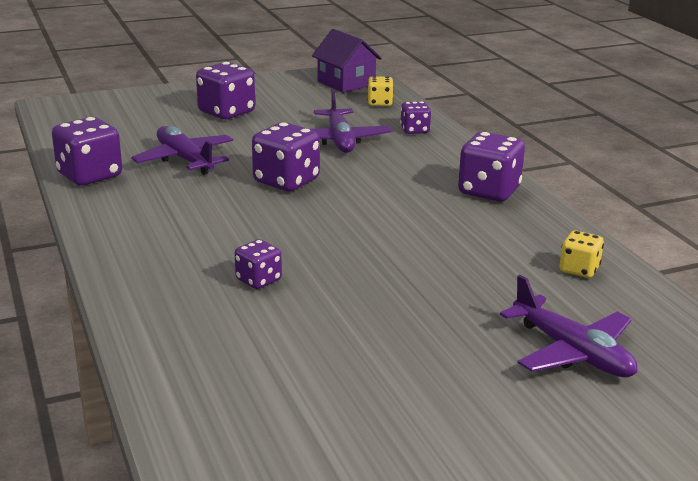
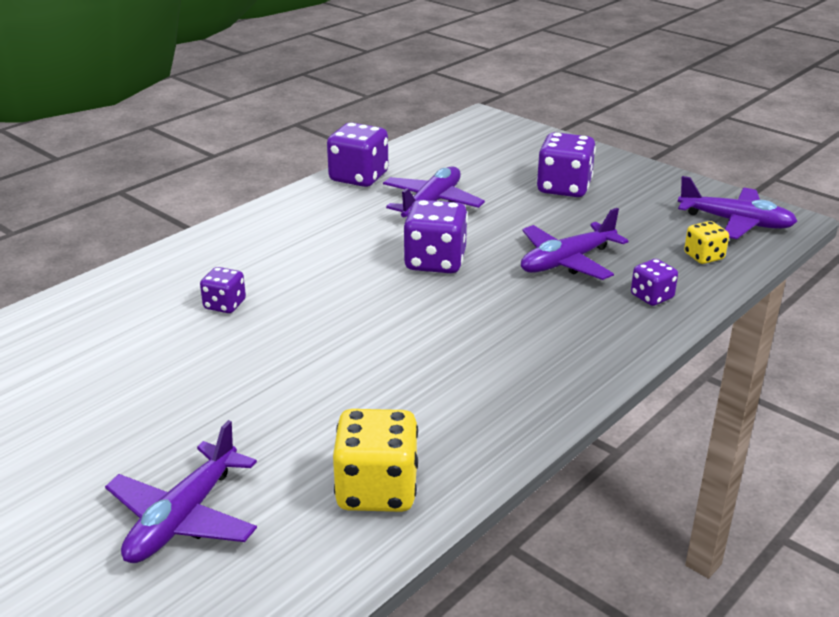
camera: 65 degrees right, 5 degrees up
(346, 83) = (735, 222): purple house -> purple plane
(489, 191) = (532, 384): purple dice -> none
(579, 270) = (377, 490): yellow dice -> yellow dice, size x1.76

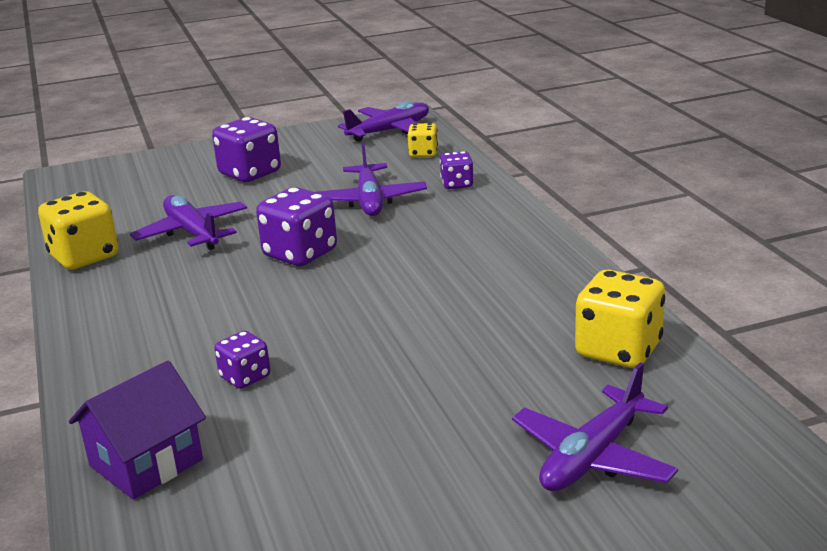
camera: 60 degrees left, 5 degrees down
(99, 305) = (146, 463): none -> purple house
(183, 518) = (593, 456): purple plane -> purple plane turned 75 degrees clockwise
(358, 177) = (84, 257): purple dice -> yellow dice

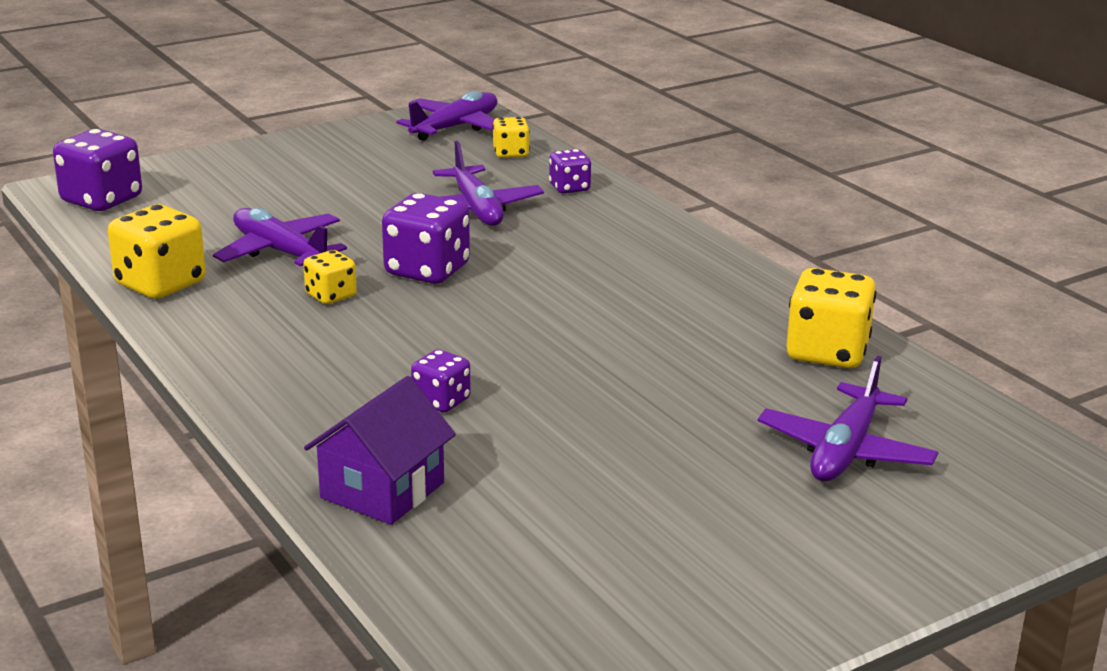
camera: 15 degrees left, 0 degrees up
(209, 273) = (331, 296): none -> yellow dice
(250, 173) = (309, 181): purple dice -> purple dice (101, 200)

